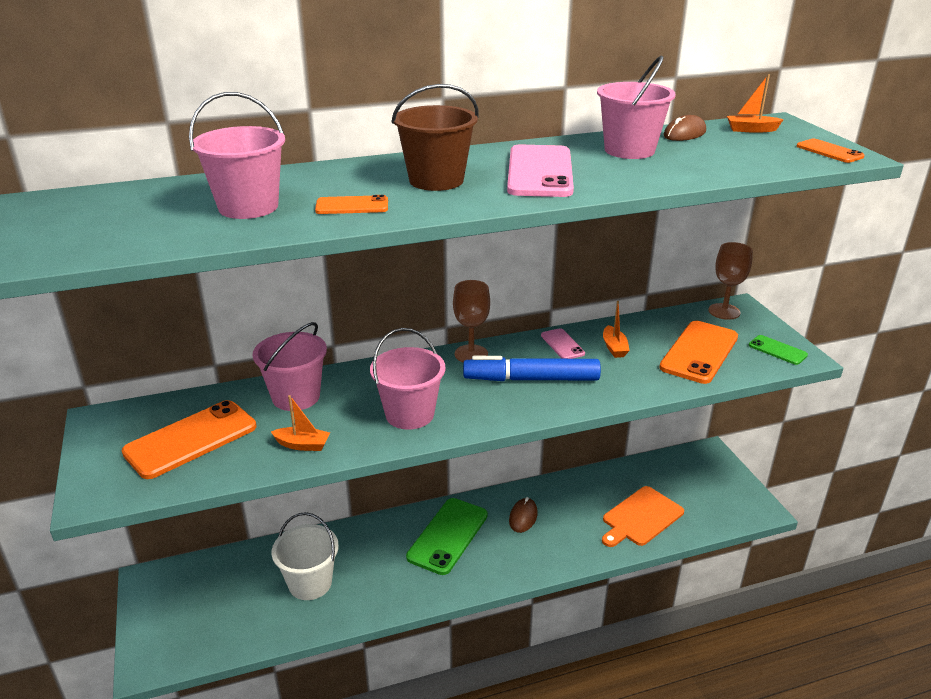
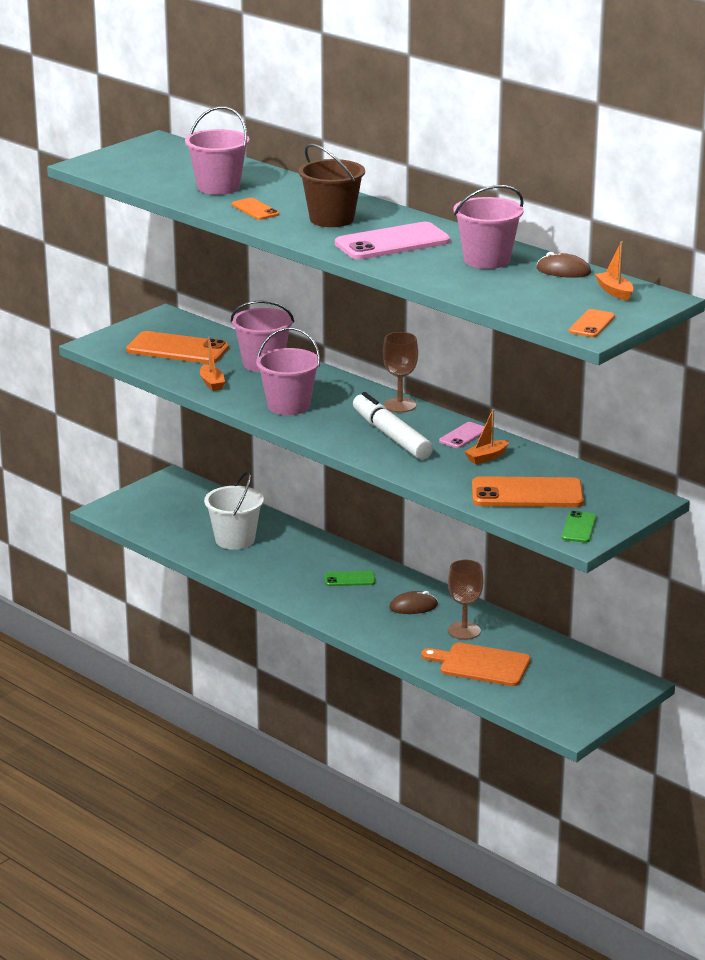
camera: 60 degrees right, 5 degrees down
(448, 536) = (349, 579): green phone -> green phone, size x0.51
(531, 379) = (391, 436): blue marker -> white marker
(724, 311) = (627, 493): brown goblet -> brown goblet (464, 631)

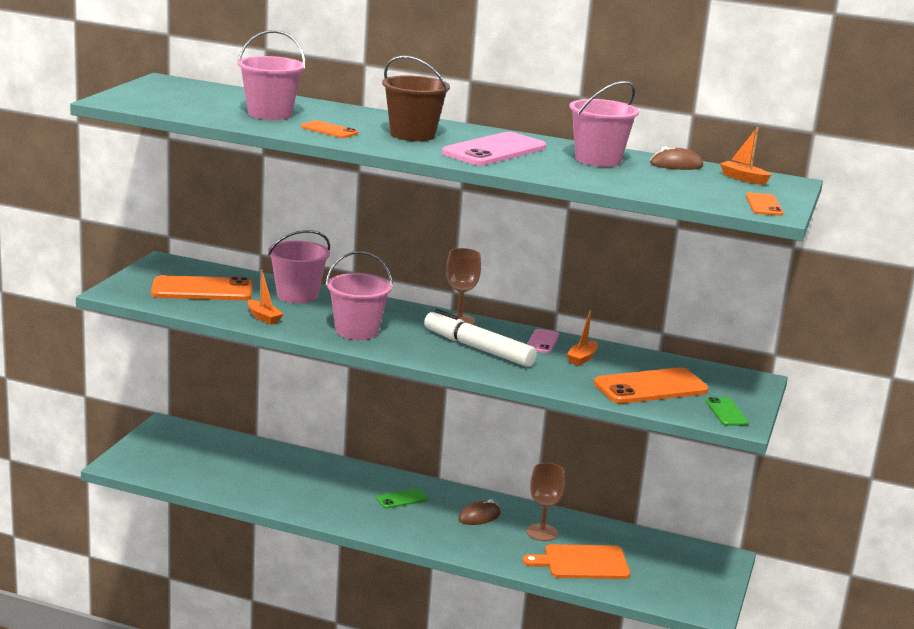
camera: 25 degrees left, 5 degrees down
(235, 540) = (266, 476): white bucket -> none

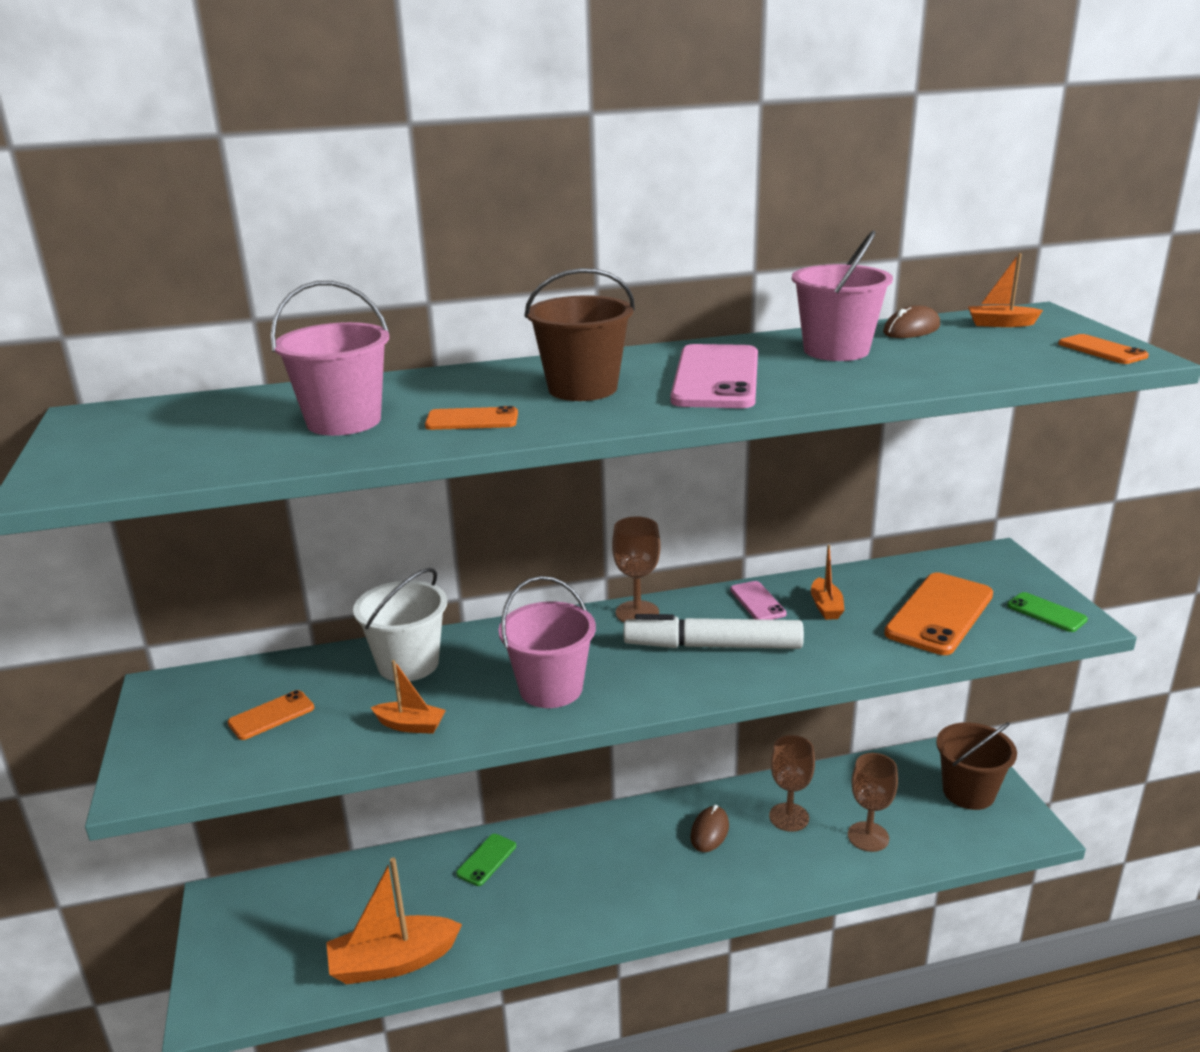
camera: 30 degrees left, 5 degrees up
(202, 290) = (271, 715): orange phone -> orange phone, size x0.51
(226, 488) = (392, 962): none -> orange boat
(297, 295) = (408, 664): pink bucket -> white bucket
(402, 499) = (609, 854): green phone -> green phone (486, 860)
(582, 562) = (868, 837): orange cutting board -> brown goblet
(691, 575) = (968, 792): none -> brown bucket

